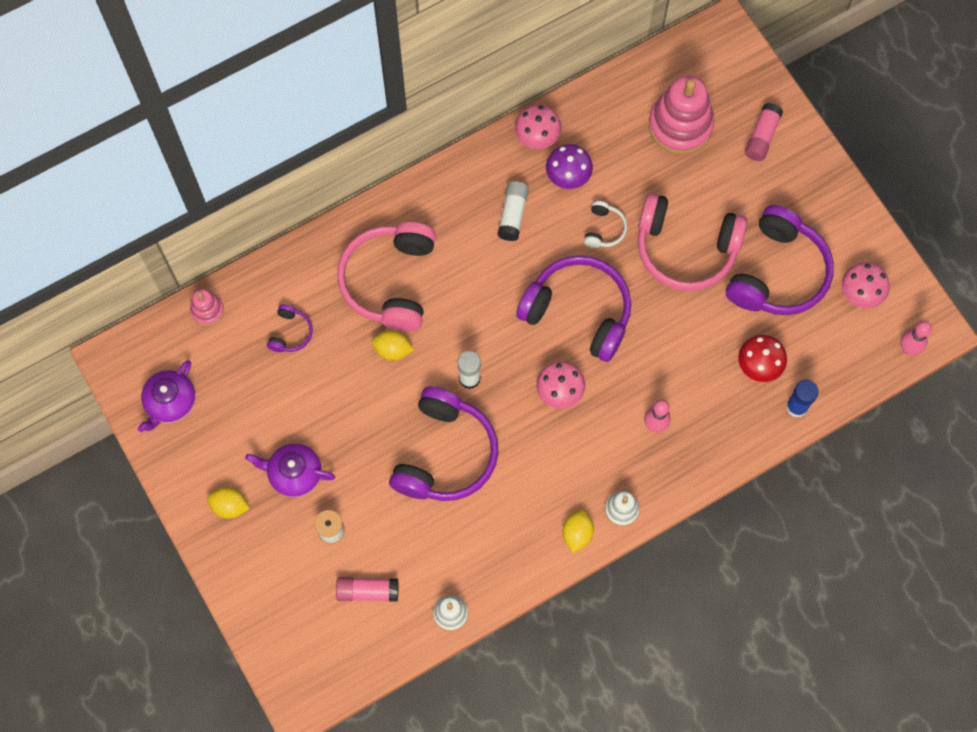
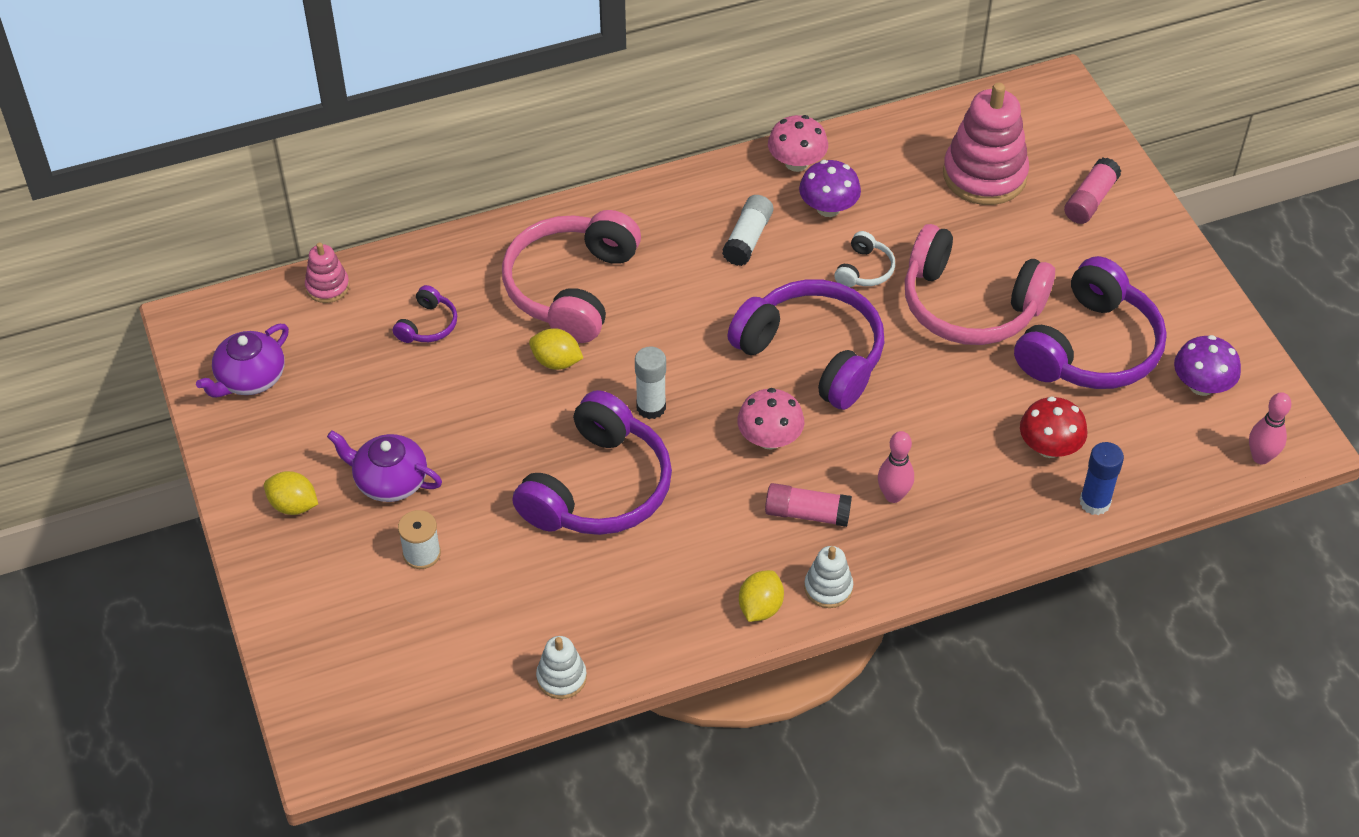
camera: 10 degrees right, 20 degrees down
(367, 591) = (453, 633): pink glue stick -> pink glue stick (807, 513)
(860, 293) = (1201, 385): pink mushroom -> purple mushroom

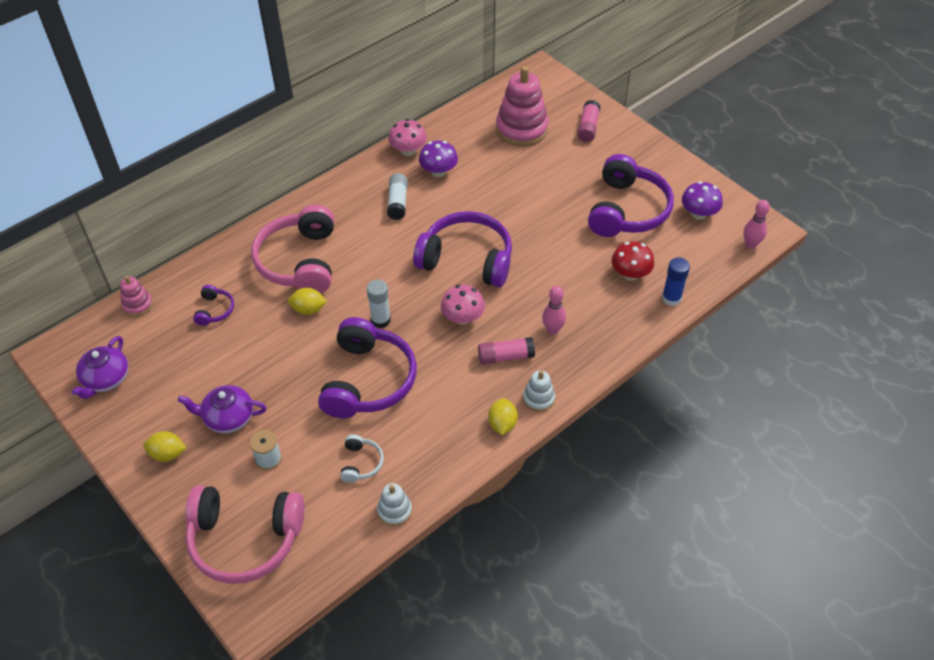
camera: 20 degrees left, 0 degrees up
(865, 270) = (476, 201): white headphones -> white headphones (361, 463)
(969, 306) = (547, 205): pink headphones -> pink headphones (245, 540)

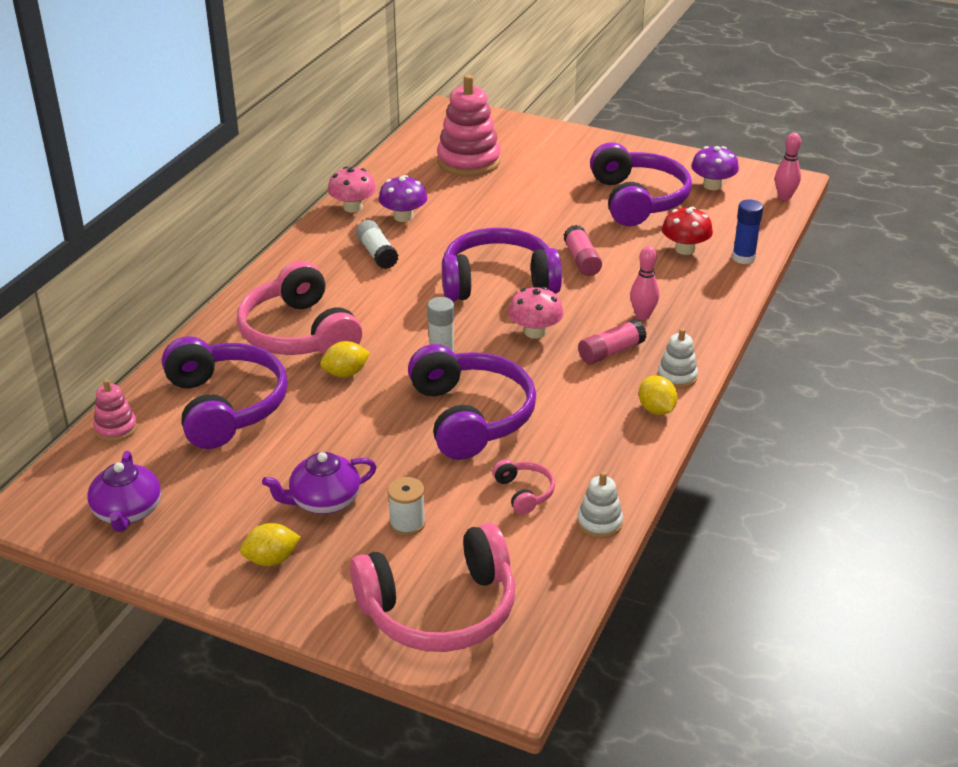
camera: 25 degrees left, 15 degrees down
(215, 310) = (225, 406): purple headphones -> purple headphones, size x2.28
(361, 463) = (524, 492): white headphones -> pink headphones
(588, 127) = (540, 145): pink glue stick -> pink glue stick (582, 260)

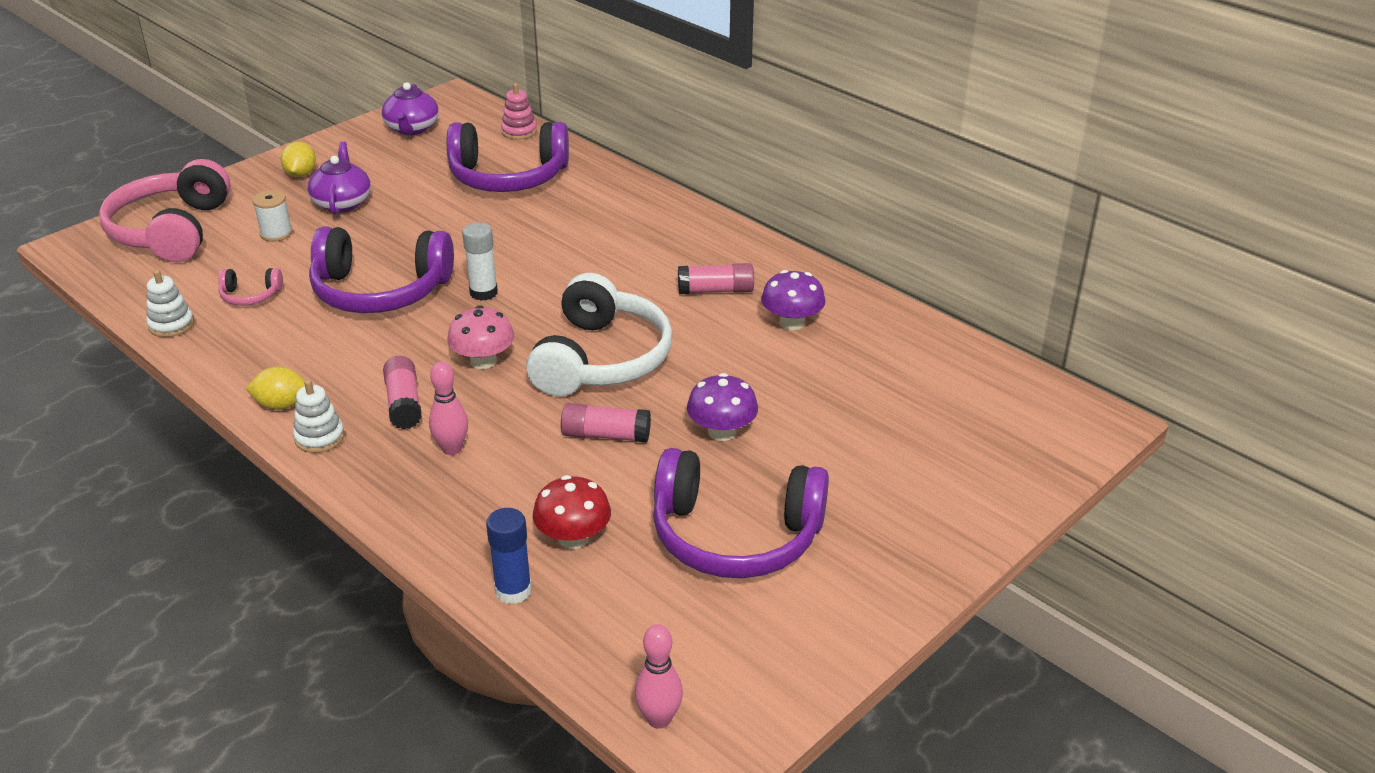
camera: 110 degrees right, 0 degrees up
(127, 512) = (412, 129): purple teapot -> purple teapot turned 105 degrees counterclockwise
(299, 333) = (592, 224): pink headphones -> none
(345, 373) = (506, 238): yellow lemon -> none
(353, 207) = (833, 292): pink mushroom -> none
(377, 253) = (715, 290): white glue stick -> pink glue stick
(468, 161) = (922, 403): pink stacking toy -> none
(498, 282) = (601, 359): purple headphones -> white headphones
(712, 185) = (741, 639): purple mushroom -> purple mushroom (722, 432)

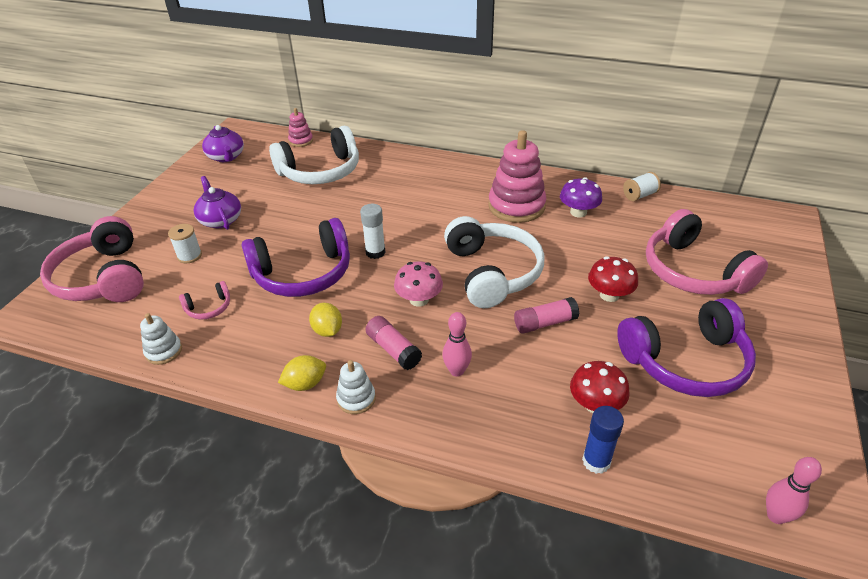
camera: 25 degrees left, 5 degrees up
(301, 174) = (172, 208): yellow lemon -> yellow lemon (327, 330)
(508, 177) = (320, 171): purple headphones -> white headphones
(715, 290) = (516, 206): pink glue stick -> pink stacking toy
(722, 432) = (609, 295): purple mushroom -> red mushroom
(868, 442) = (693, 271): none -> pink headphones
(904, 327) = (639, 195): none -> white spool

